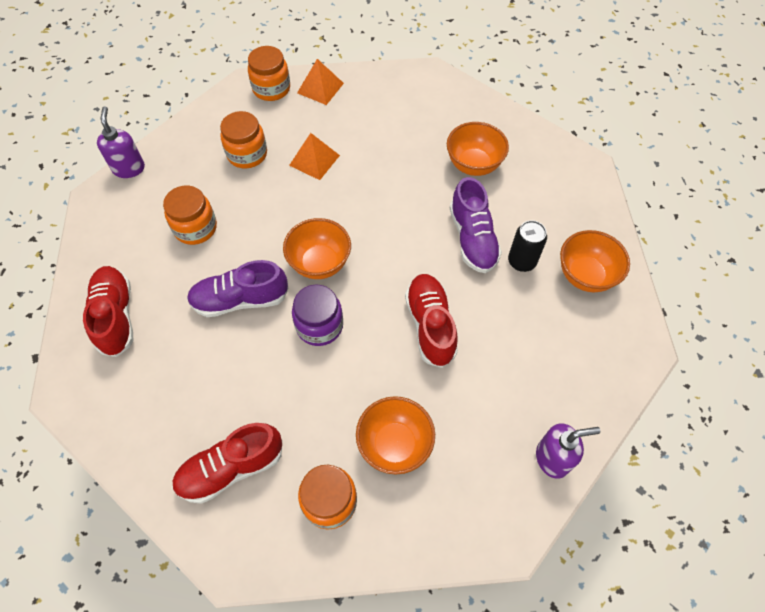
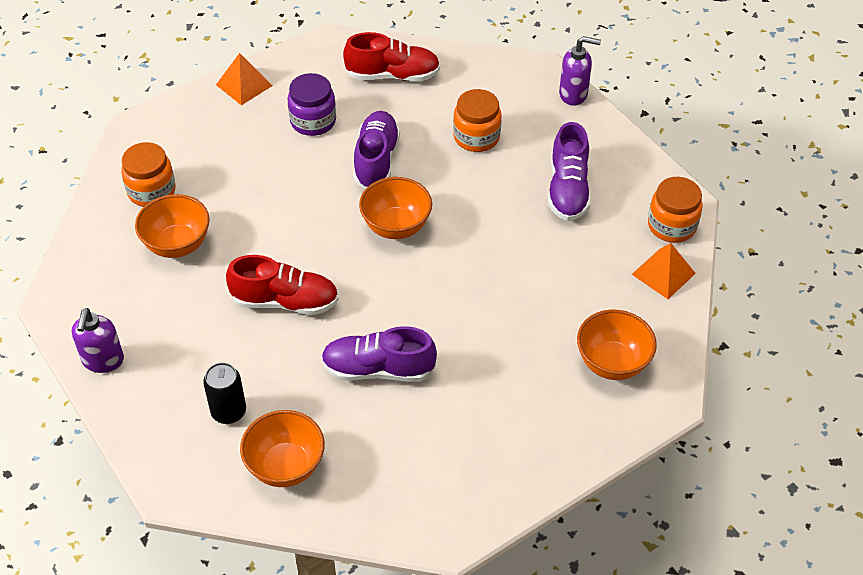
camera: 105 degrees right, 10 degrees down
(231, 468) = (212, 134): red shoe -> none
(247, 154) = (568, 189): orange jar -> purple shoe
(314, 160) = (542, 247): orange pyramid -> orange pyramid (244, 85)
(319, 326) = (322, 214): purple jar -> purple jar (313, 121)
(473, 165) = (489, 402): orange bowl -> orange bowl (612, 363)
(521, 261) = (329, 408): black can -> black can (228, 412)

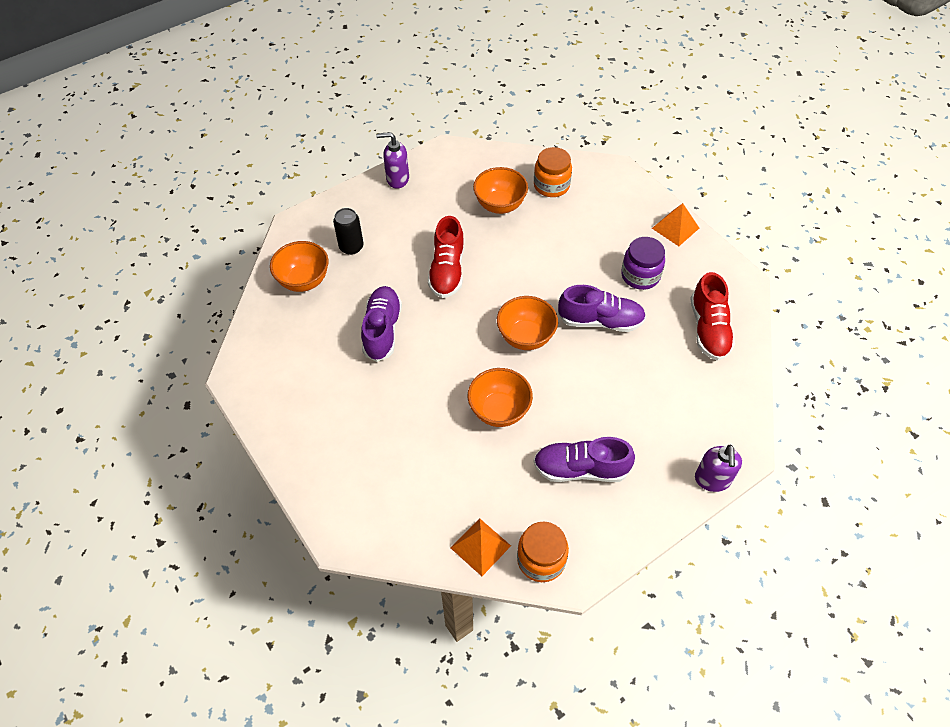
camera: 90 degrees right, 5 degrees up
(476, 137) = (639, 395): orange jar -> none
(612, 363) = (380, 495): orange bowl -> orange bowl (499, 411)

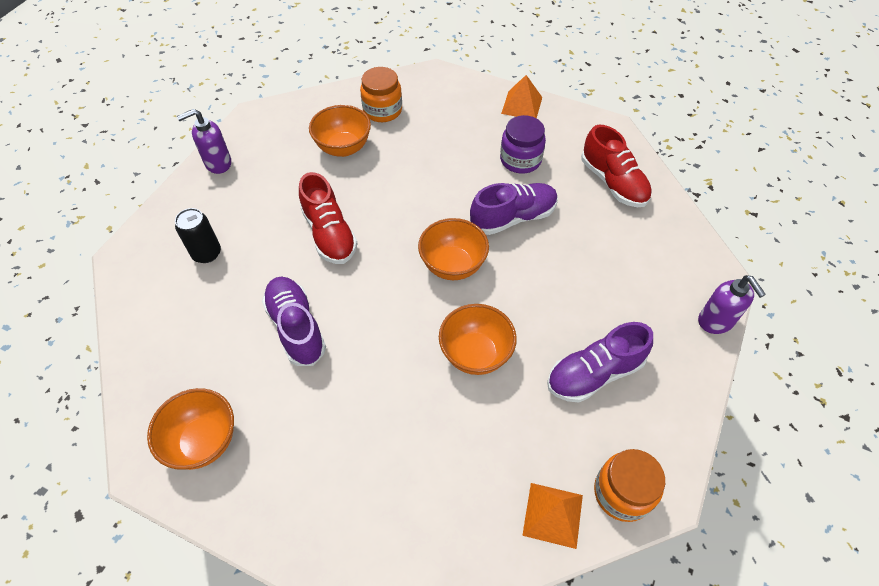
camera: 30 degrees left, 0 degrees up
(304, 281) = (171, 314): orange bowl -> orange bowl (203, 441)

